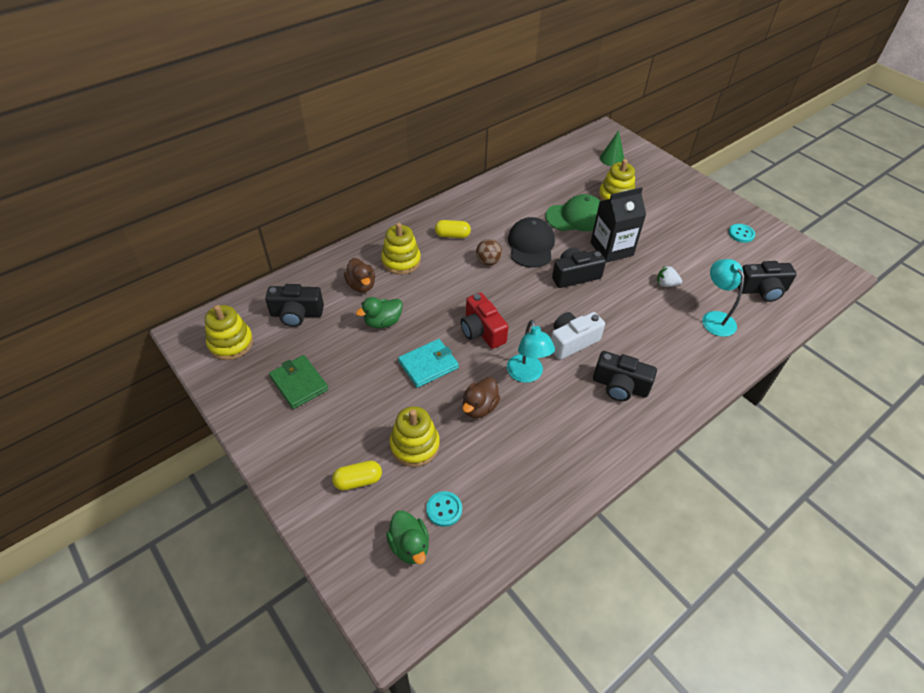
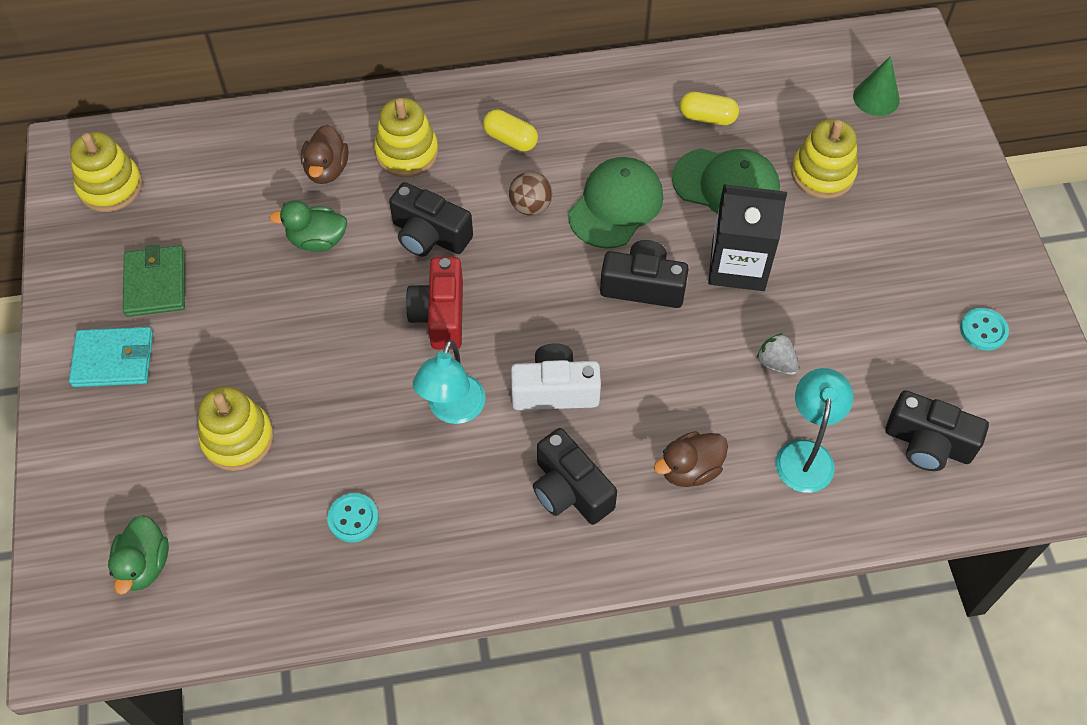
camera: 30 degrees right, 10 degrees up
(296, 314) = (215, 178): black camera -> black camera (429, 235)
(358, 481) = (140, 451): yellow capsule -> yellow capsule (707, 117)
(428, 365) = (332, 333): turquoise wallet -> turquoise wallet (113, 359)
(444, 509) = (214, 541): turquoise button -> turquoise button (353, 518)
(479, 407) = (355, 427): brown duck -> brown duck (690, 469)
(531, 245) = (616, 205): black cap -> green cap

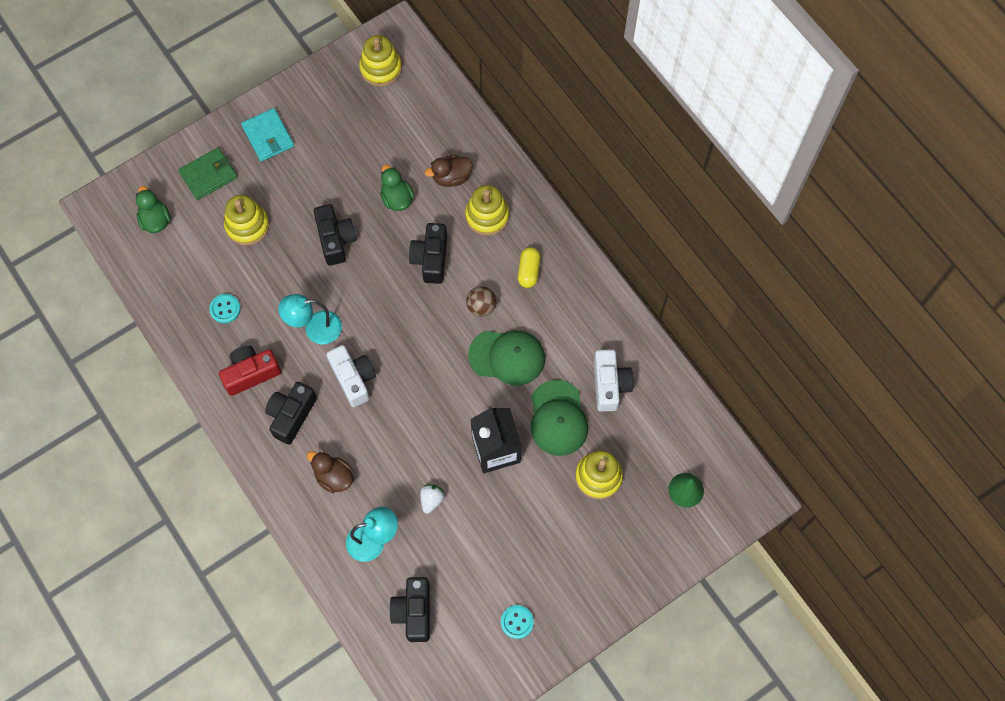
camera: 65 degrees right, 10 degrees up
(144, 565) = (156, 220): green duck -> green duck turned 90 degrees clockwise
(155, 283) = (326, 129): green wallet -> green wallet (208, 175)
(440, 315) = (376, 292): red camera -> red camera (251, 373)
(643, 286) = (452, 398): black camera -> black camera (335, 240)
(707, 117) = (609, 385): yellow capsule -> white camera

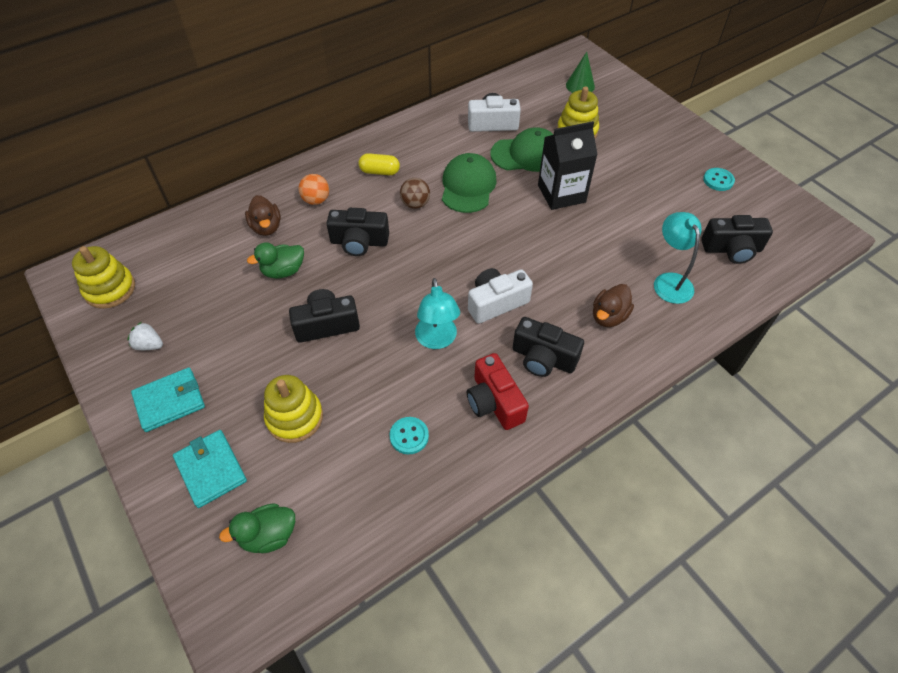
camera: 90 degrees left, 15 degrees down
(208, 175) = (211, 469): green wallet -> turquoise wallet
(431, 500) = (618, 238): white strawberry -> white strawberry (149, 345)
(487, 216) = (316, 200): yellow stacking toy -> orange ball

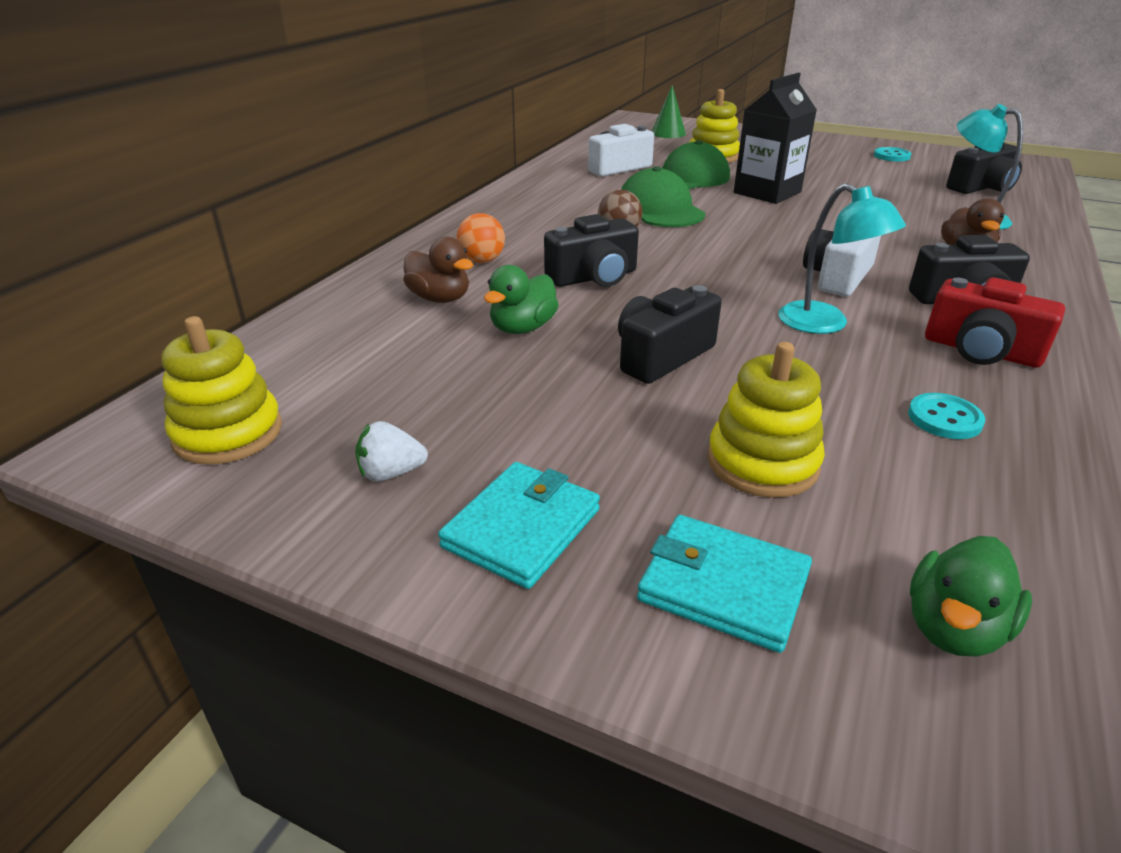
camera: 30 degrees left, 20 degrees down
(379, 172) = (535, 222): yellow capsule -> none

